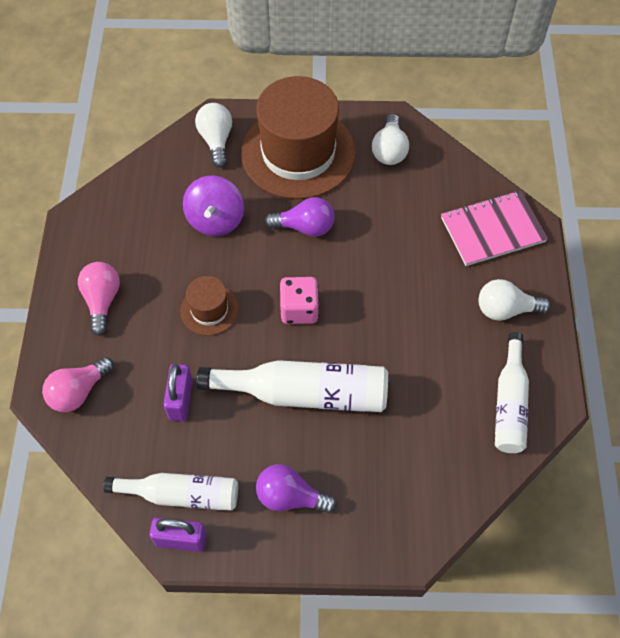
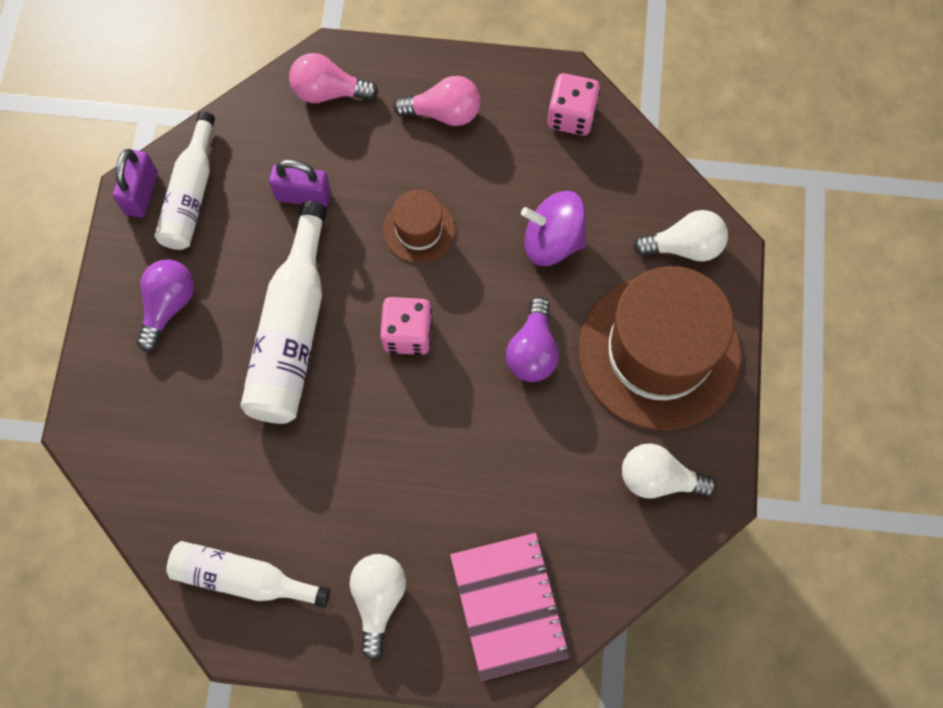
camera: 95 degrees right, 10 degrees up
(78, 392) = (328, 92): pink light bulb -> pink light bulb turned 45 degrees counterclockwise
(107, 213) = (571, 116): none -> pink dice

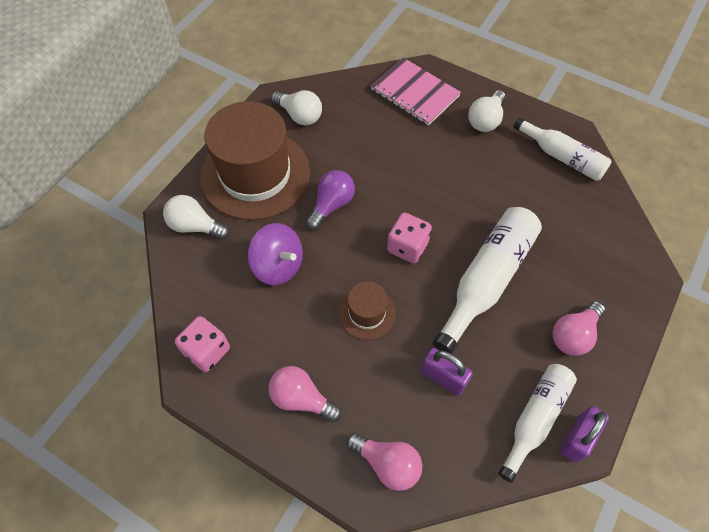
camera: 155 degrees left, 10 degrees down
(168, 306) = (573, 335): purple light bulb -> pink light bulb
(508, 606) = (415, 93): pink notebook -> pink notebook turned 60 degrees counterclockwise

